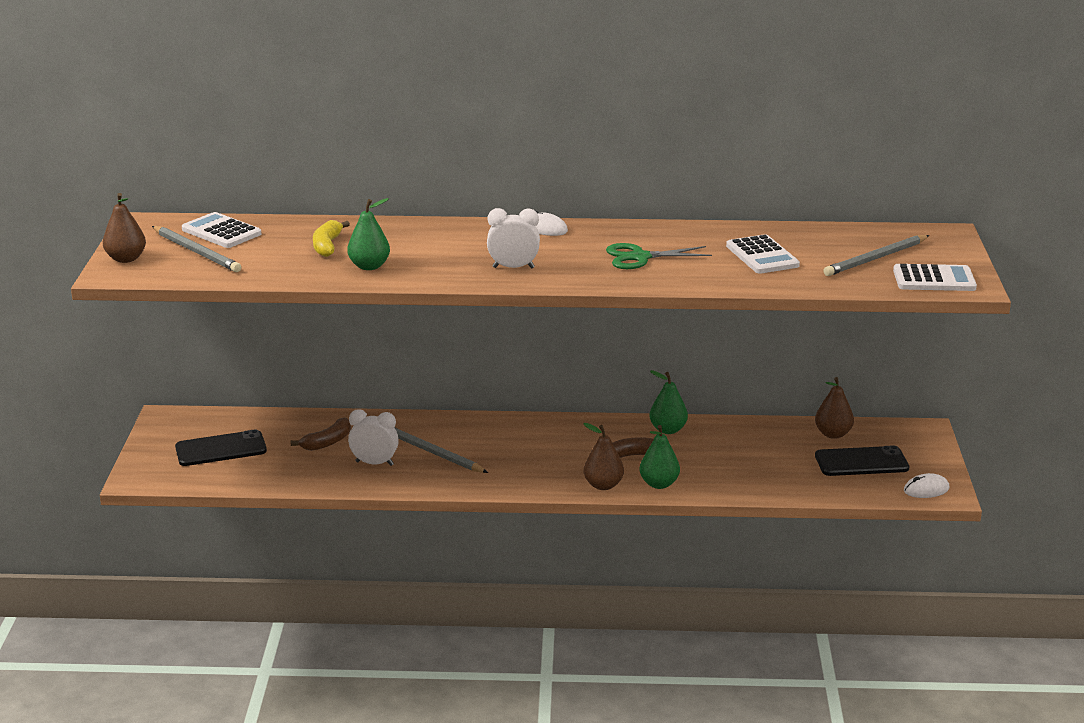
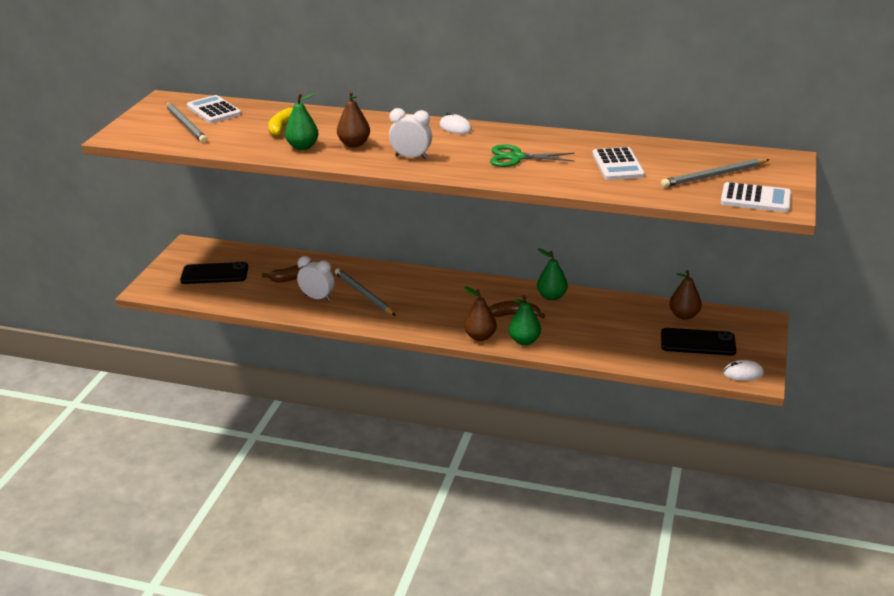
camera: 15 degrees right, 5 degrees up
(126, 259) = (133, 125): brown pear -> brown pear (354, 144)

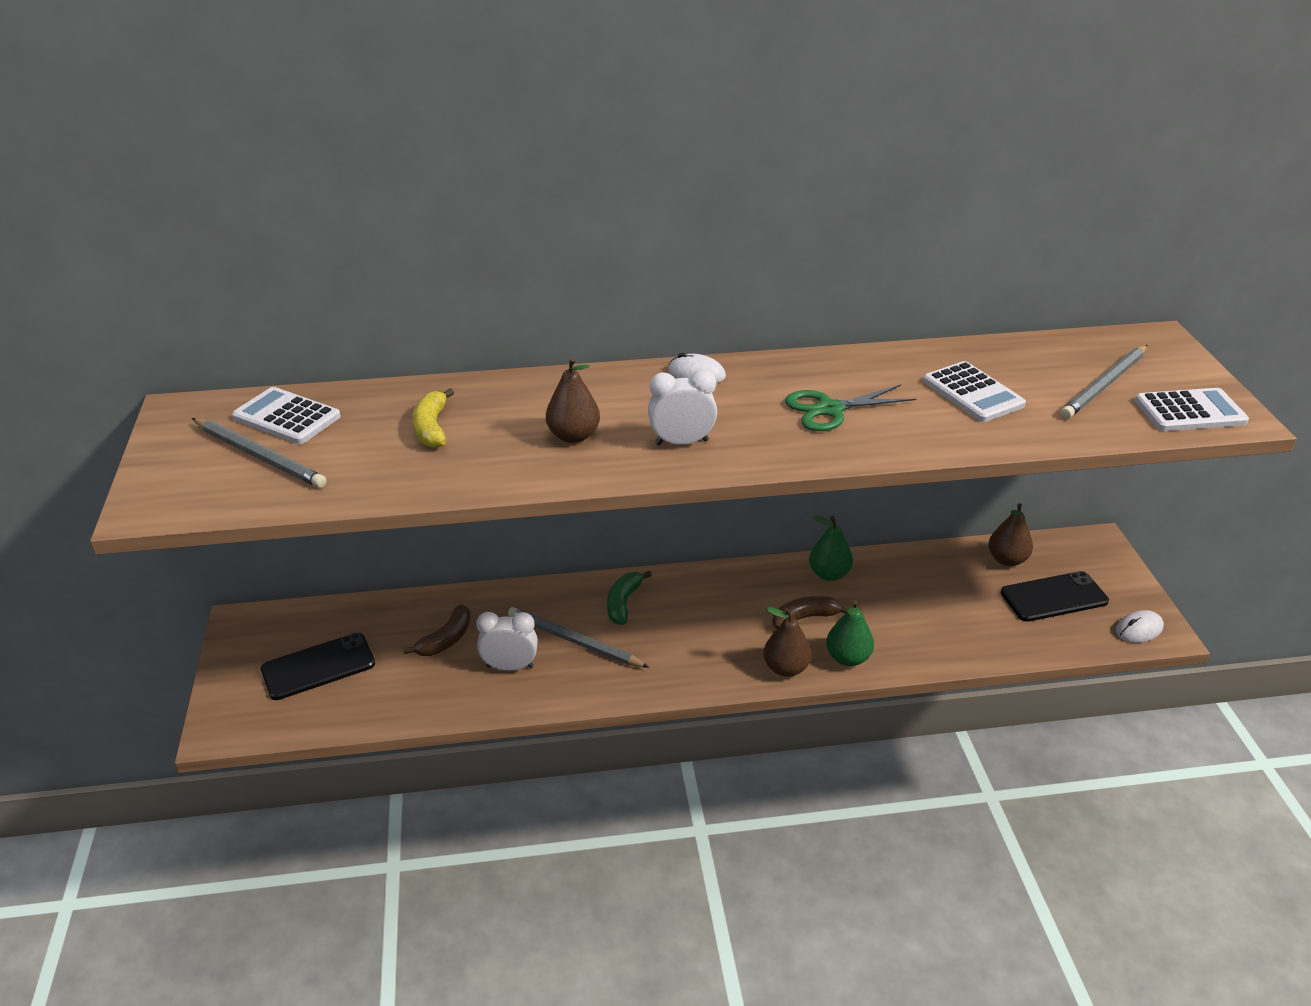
camera: 25 degrees left, 5 degrees up
(303, 146) = (496, 458): green pear -> none
(408, 282) = (623, 603): none -> green banana

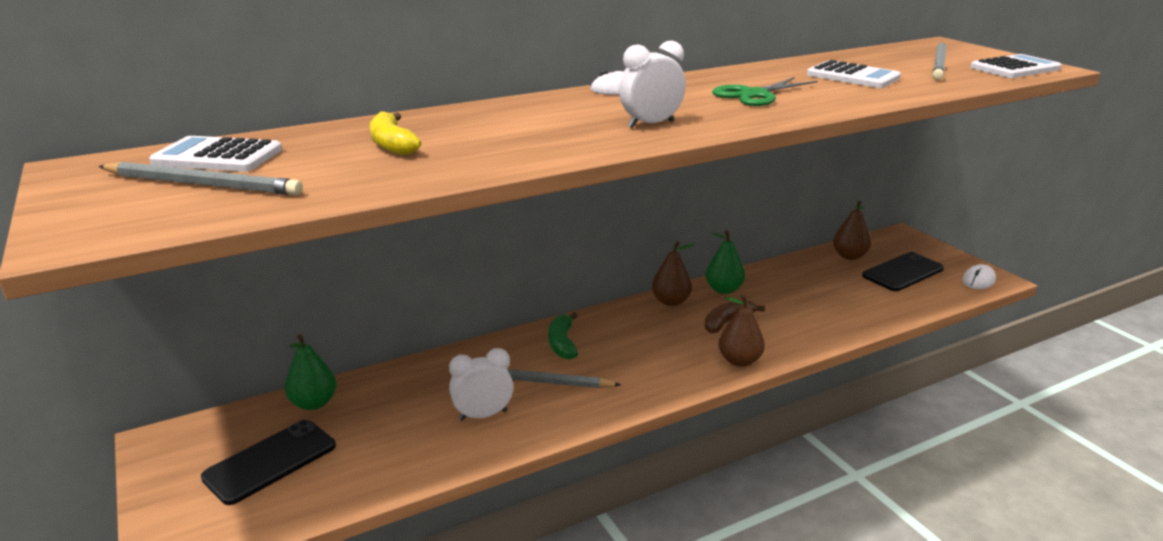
camera: 20 degrees left, 10 degrees down
(446, 639) = (403, 407): brown banana -> none
(573, 436) = (544, 132): brown pear -> brown pear (671, 302)
(847, 658) = (784, 343): green pear -> green pear (314, 403)

